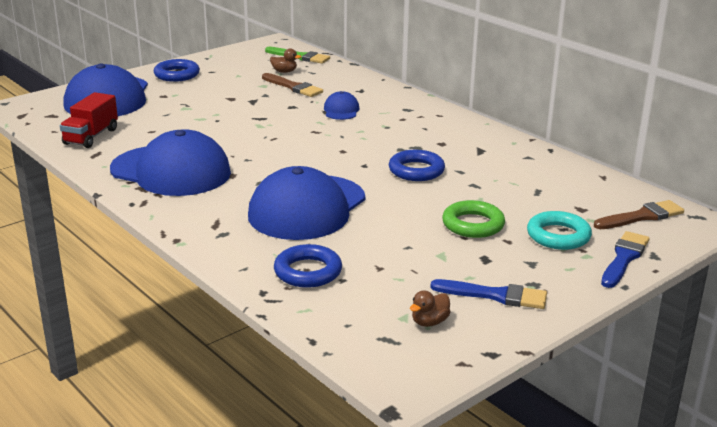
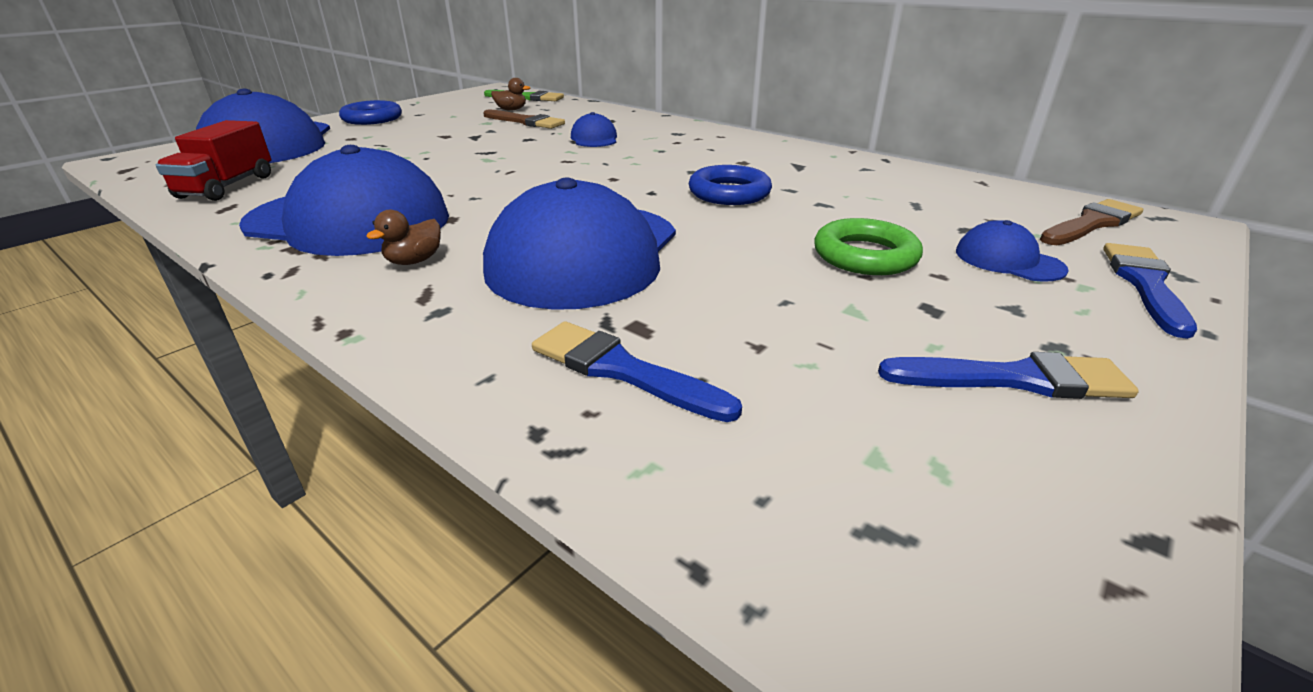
camera: 10 degrees left, 5 degrees up
(308, 272) = (622, 370): blue ring -> blue brush
(429, 322) = (940, 464): brown duck -> brown duck (414, 261)
(558, 236) = (1008, 260): turquoise ring -> blue cap

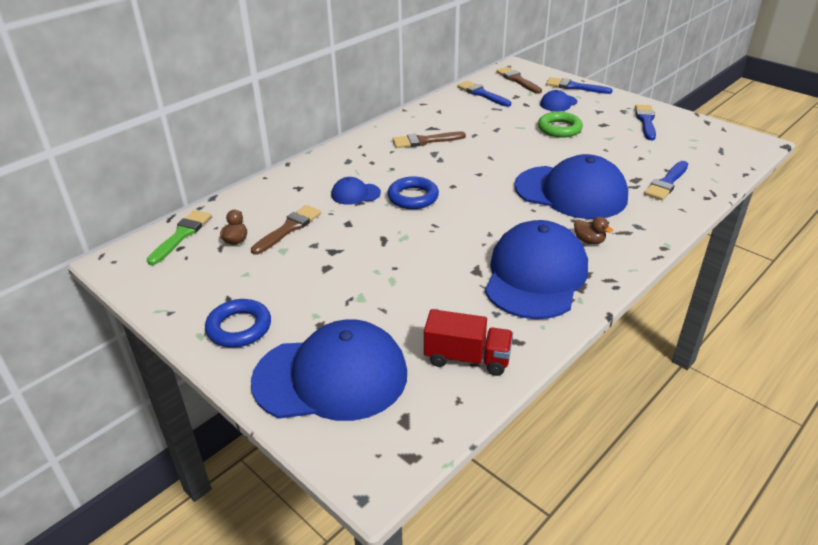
camera: 85 degrees left, 5 degrees up
(729, 193) = (480, 151): blue ring -> blue ring (413, 197)
(750, 162) = (425, 141): none -> brown brush
(973, 194) = (482, 94): none -> blue brush

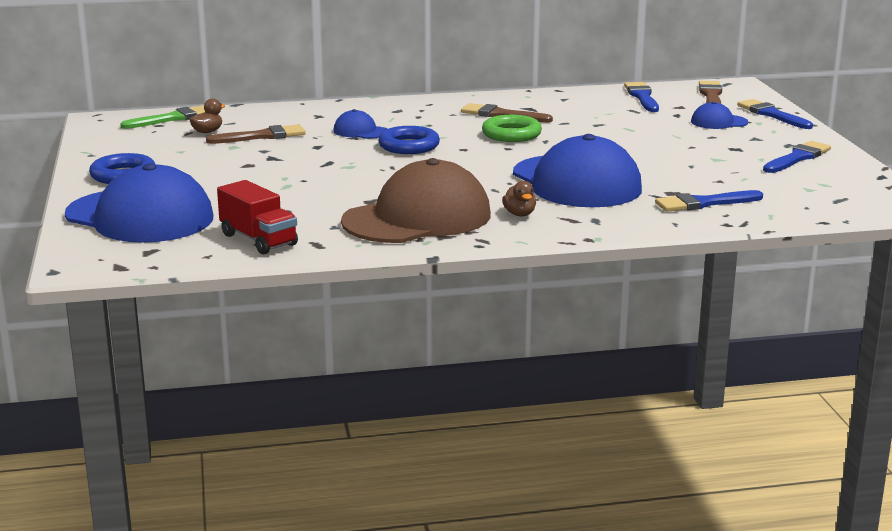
camera: 35 degrees right, 15 degrees down
(535, 275) = (417, 218): blue cap -> brown cap
(559, 129) = (672, 139): green ring -> green ring (511, 134)

